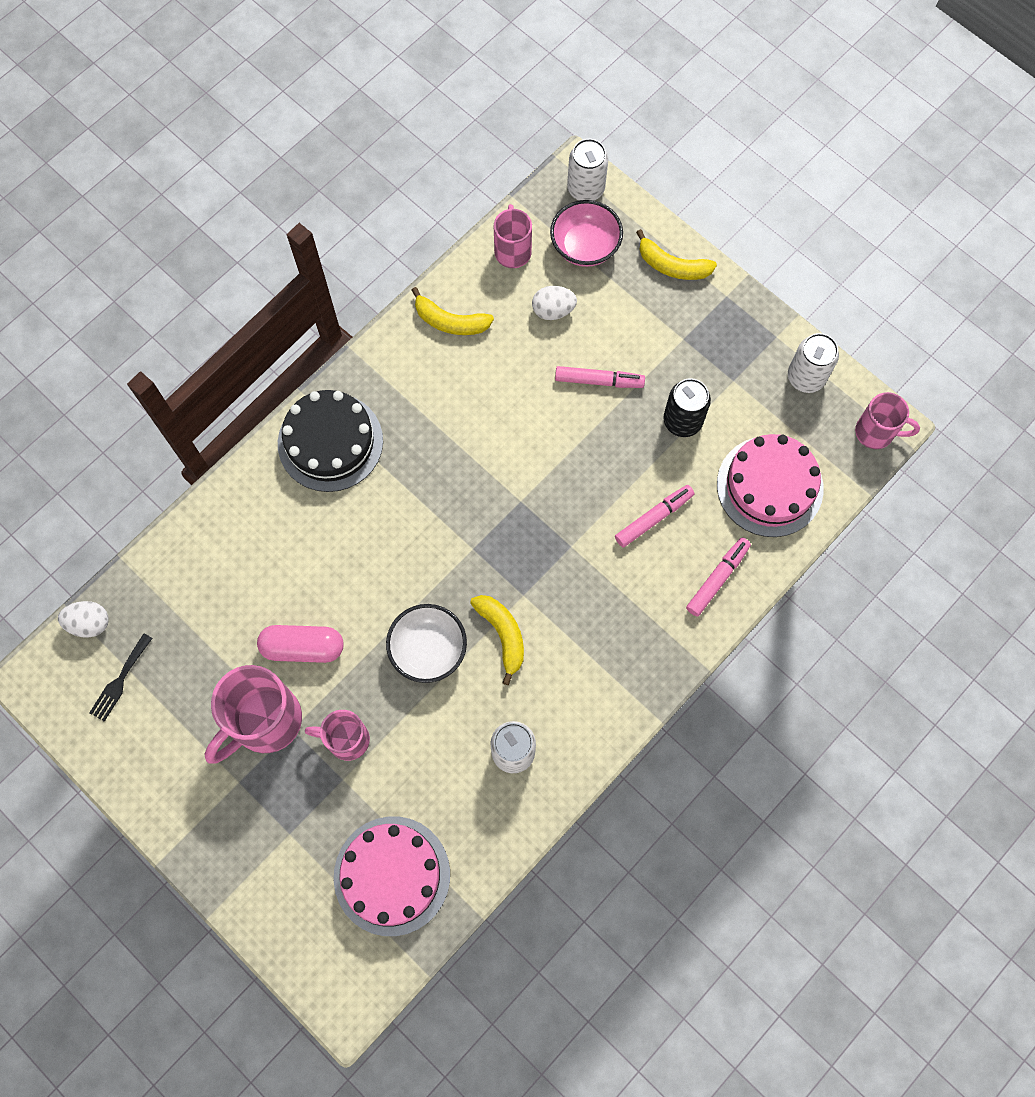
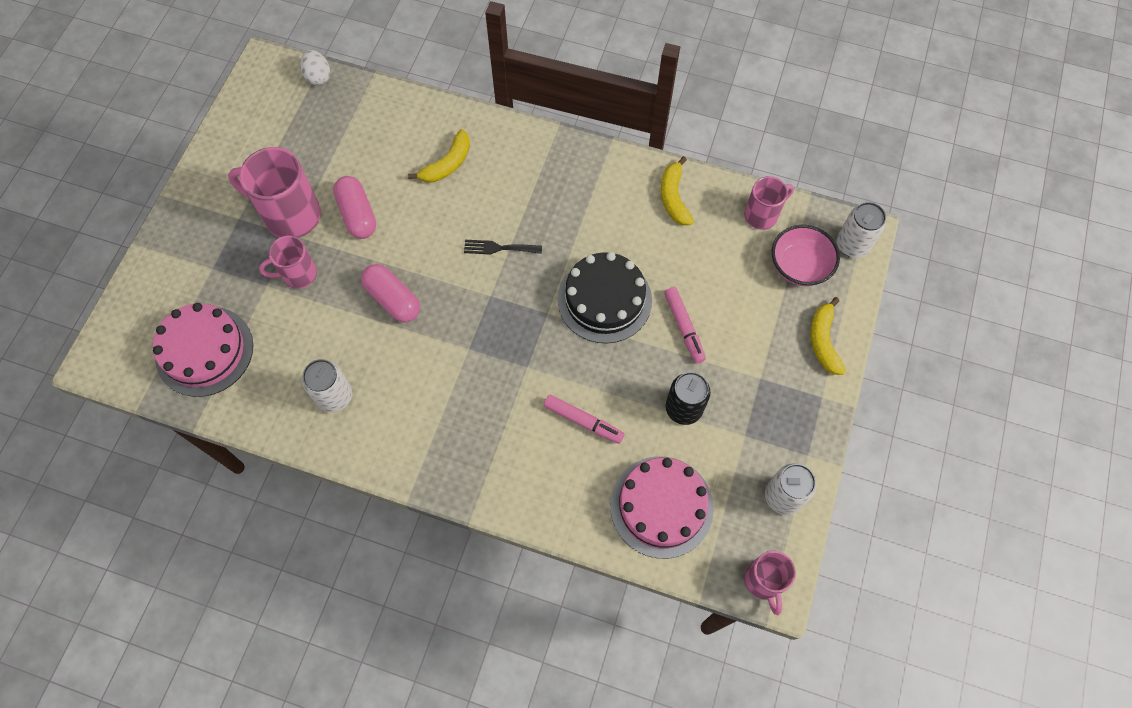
camera: 65 degrees right, 5 degrees down
(120, 680) = (284, 113): black fork -> black fork (499, 248)
(330, 442) = (528, 161): black cake -> black cake (604, 299)
(346, 739) = (298, 274): pink mug -> pink mug turned 90 degrees counterclockwise
(428, 649) = (393, 299): white bowl -> pink capsule
(502, 634) = (428, 347): yellow banana -> yellow banana (447, 164)
(553, 310) = (727, 267): white egg -> none
(717, 578) = (554, 496): pink marker -> none

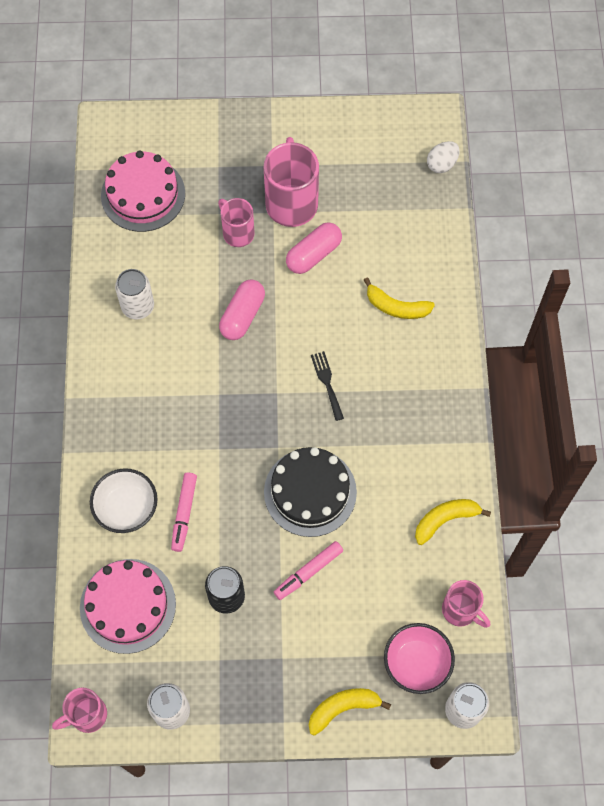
camera: 70 degrees right, 0 degrees up
(556, 476) = (126, 508): none -> white bowl

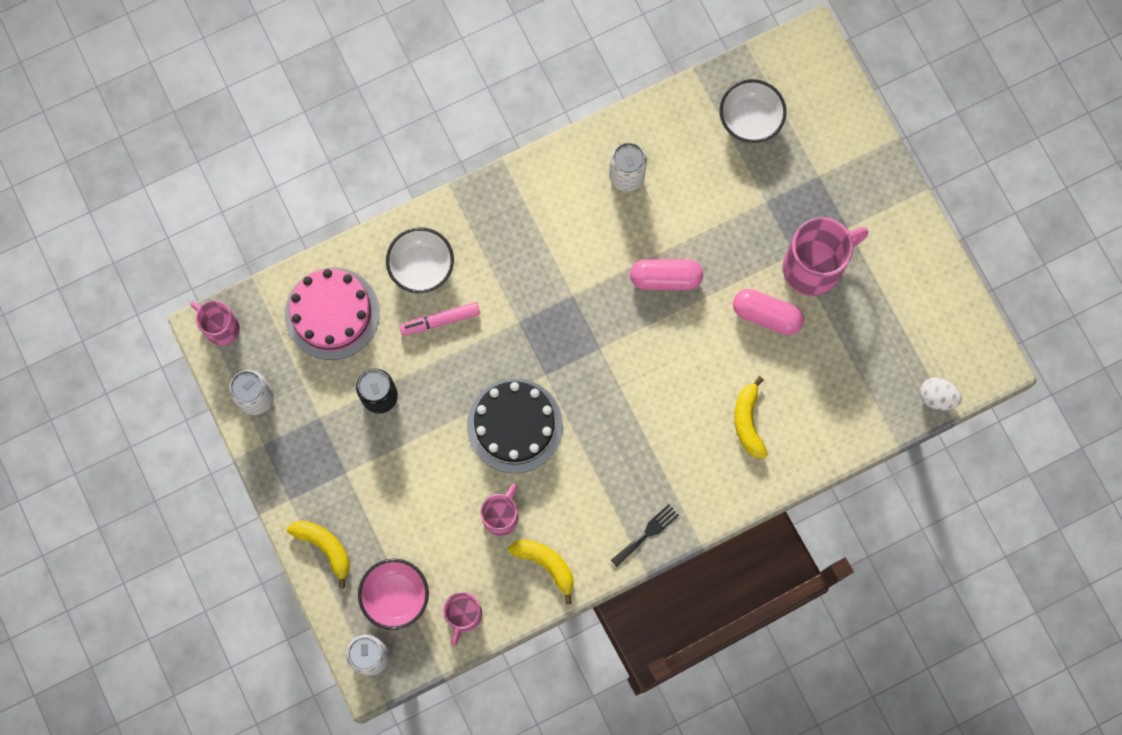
camera: 65 degrees right, 10 degrees up
(143, 194) = (750, 119): pink cake -> white bowl
(237, 233) = (753, 230): pink mug -> pink mug (501, 516)
(308, 572) = (436, 459): pink marker -> none
(327, 382) = (633, 391): black fork -> black fork (647, 533)

